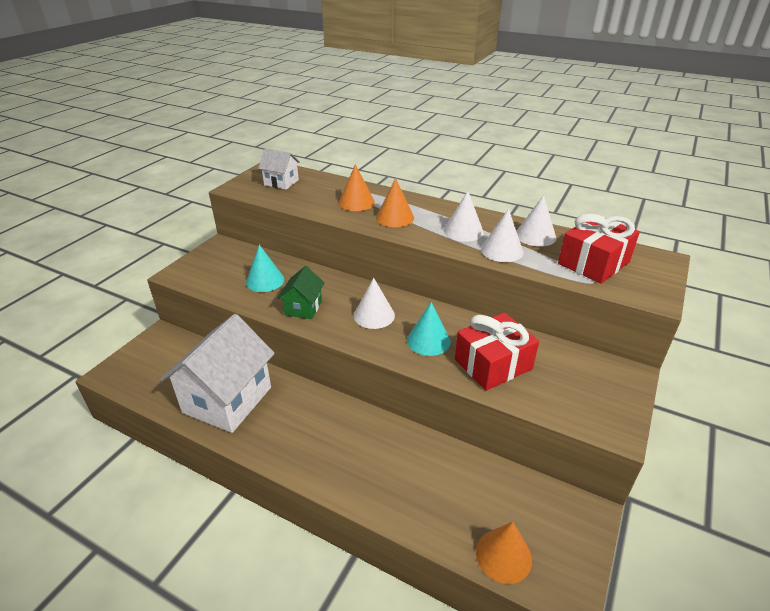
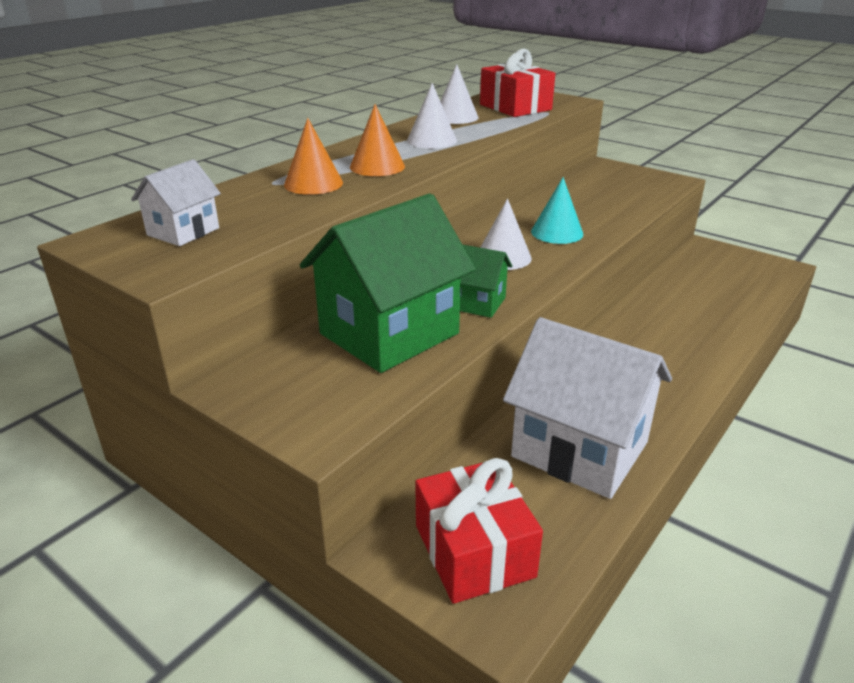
camera: 80 degrees left, 5 degrees down
(265, 280) = (389, 333): turquoise cone -> green house
(493, 364) = (596, 209): red gift -> red gift (474, 551)
(502, 250) = (482, 131): white cone -> none
(503, 555) = (761, 285): orange cone -> none

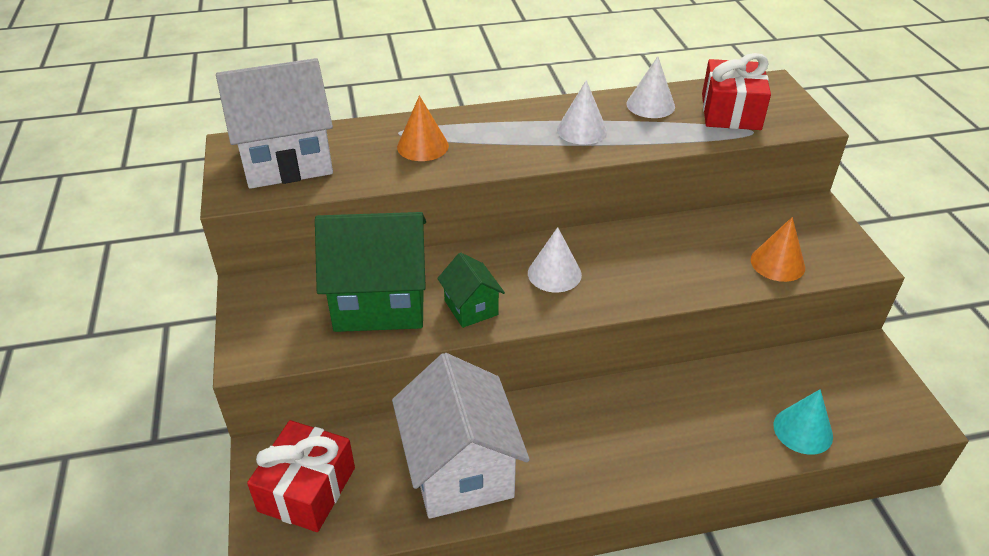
camera: 40 degrees right, 10 degrees up
(183, 232) = (286, 160): white house -> white house, size x2.03
(377, 166) = (493, 146): orange cone -> orange cone (777, 263)
(557, 232) = (638, 270): turquoise cone -> turquoise cone (803, 430)

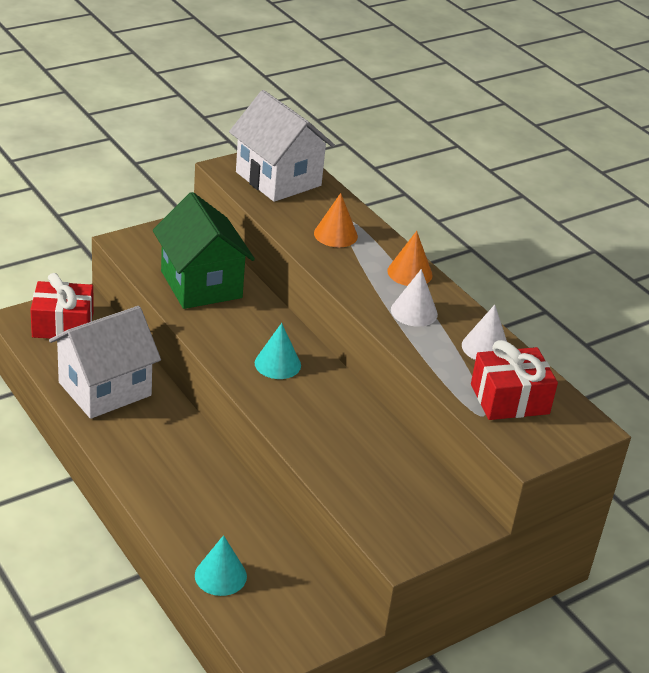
camera: 65 degrees right, 5 degrees down
(471, 308) = (216, 328): green house -> none
(554, 273) = (277, 364): white cone -> turquoise cone
(777, 263) = (364, 495): orange cone -> orange cone (409, 273)

